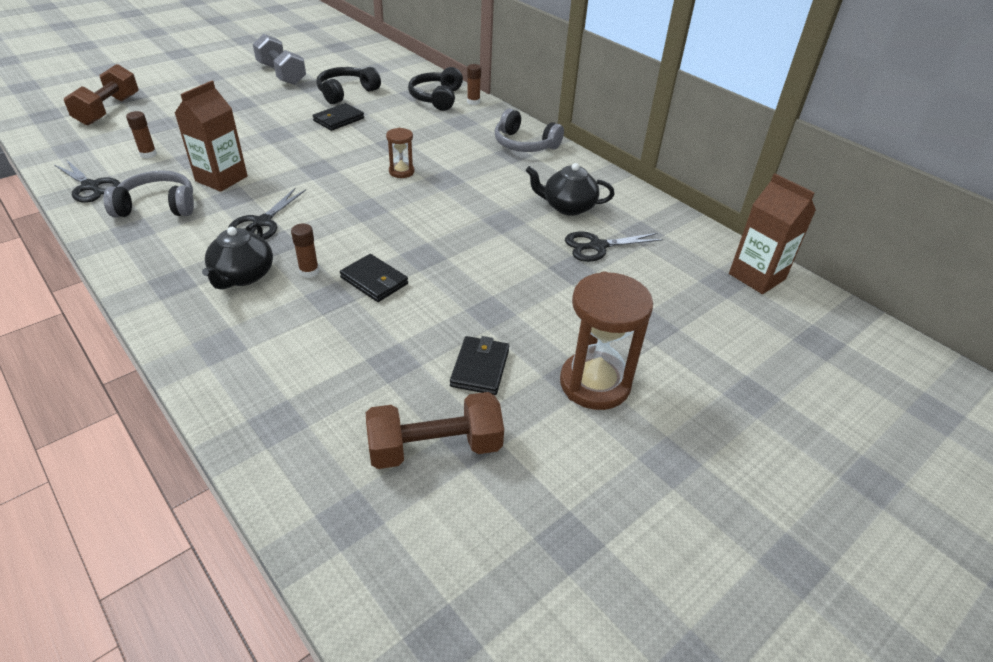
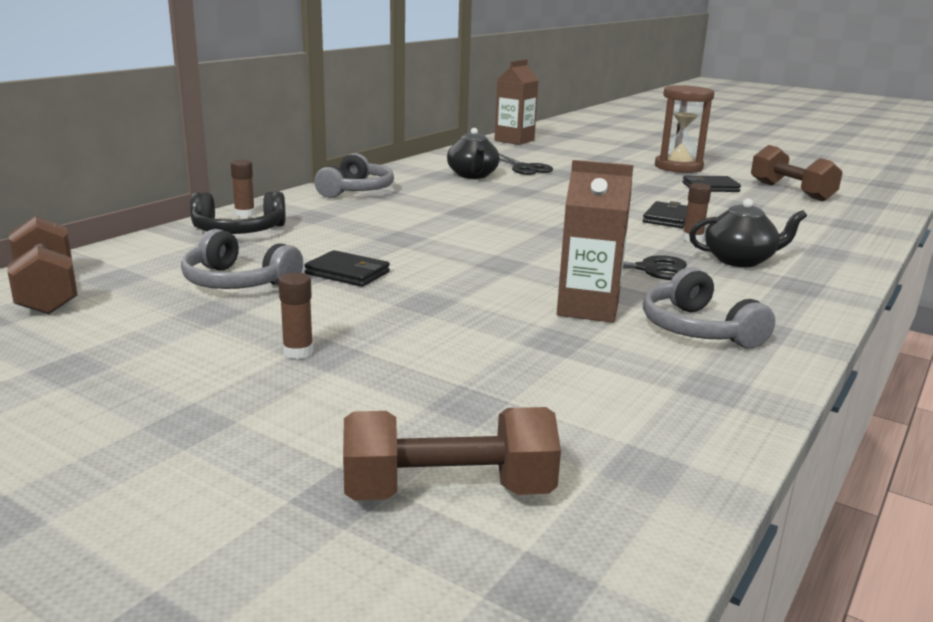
camera: 105 degrees left, 20 degrees down
(90, 186) = (723, 392): black scissors -> none
(148, 154) = (582, 379): brown glue stick -> brown glue stick (298, 352)
(281, 74) = (157, 346): grey dumbbell -> none
(346, 92) = (237, 282): black headphones -> grey headphones
(365, 56) = (47, 292): none -> brown dumbbell
(401, 172) = (468, 228): brown hourglass -> none

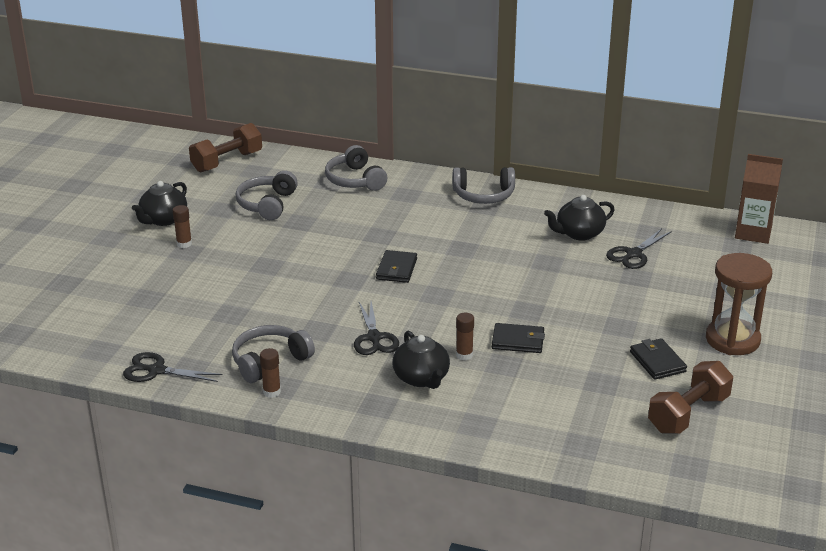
camera: 75 degrees right, 10 degrees up
(184, 361) = (163, 219): none -> black teapot
(238, 231) = (355, 180): black headphones -> grey headphones
(245, 214) = (391, 172): brown glue stick -> brown glue stick (272, 392)
(347, 273) = (300, 232): black wallet -> black wallet (396, 269)
(448, 492) = (70, 305): brown dumbbell -> none
(588, 308) = (284, 320): brown carton -> none
(721, 415) = (157, 370): none -> black scissors

